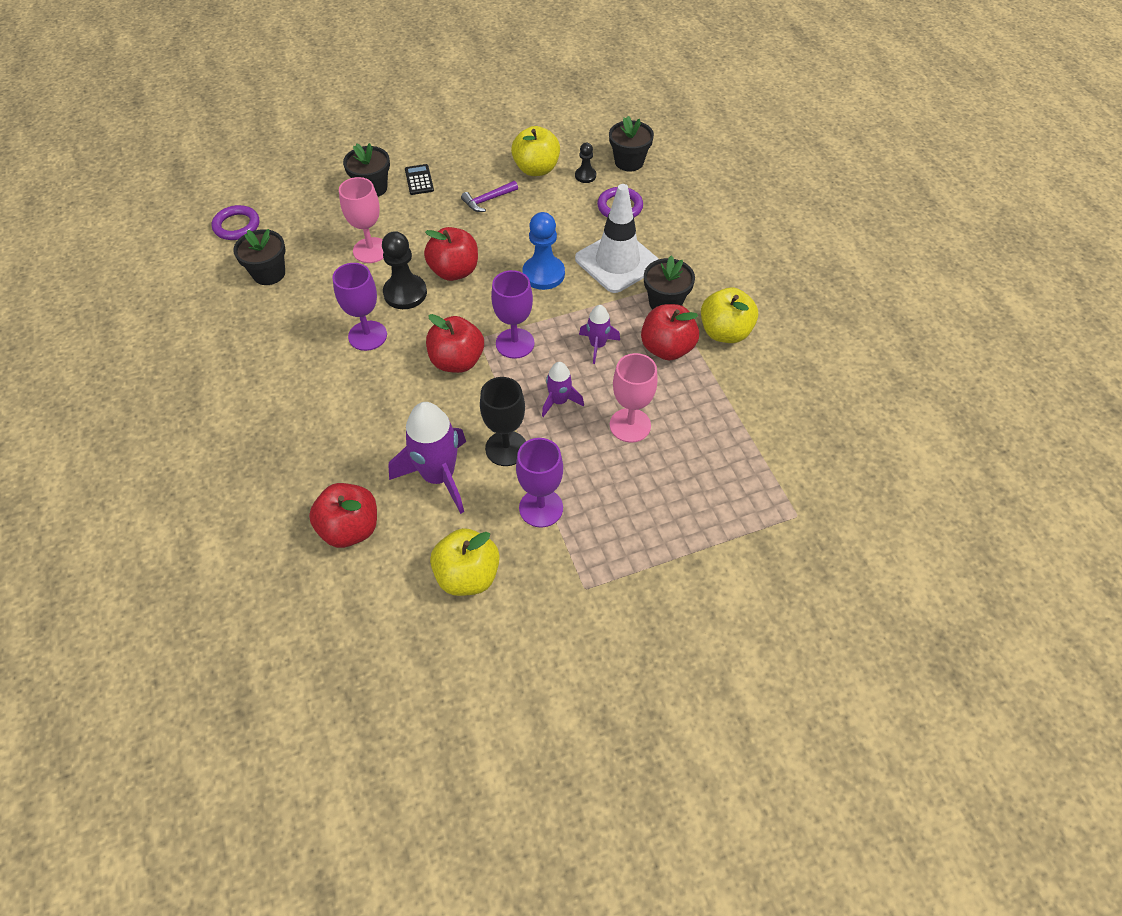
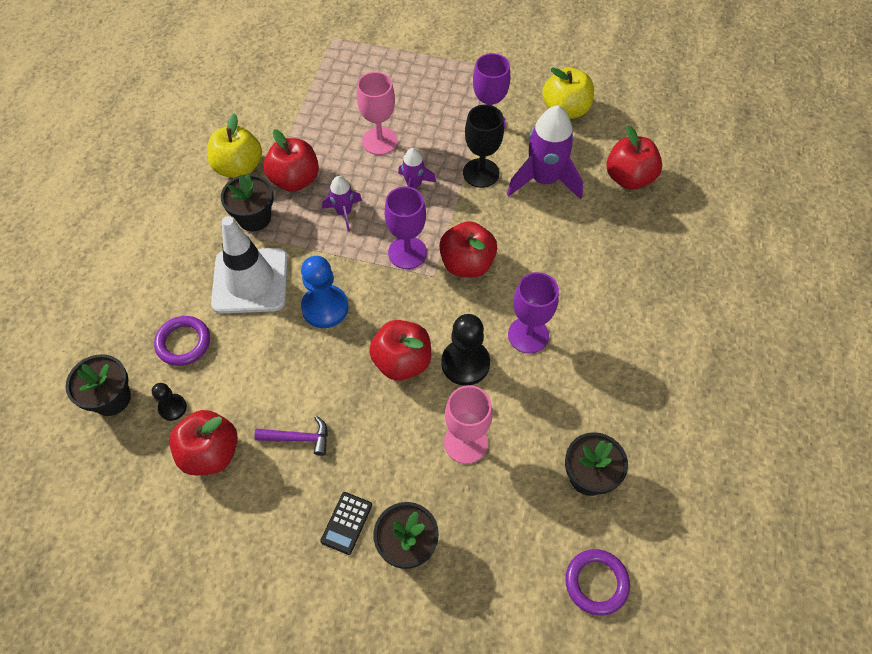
camera: 145 degrees left, 5 degrees up
(536, 169) = (210, 453): yellow apple -> red apple

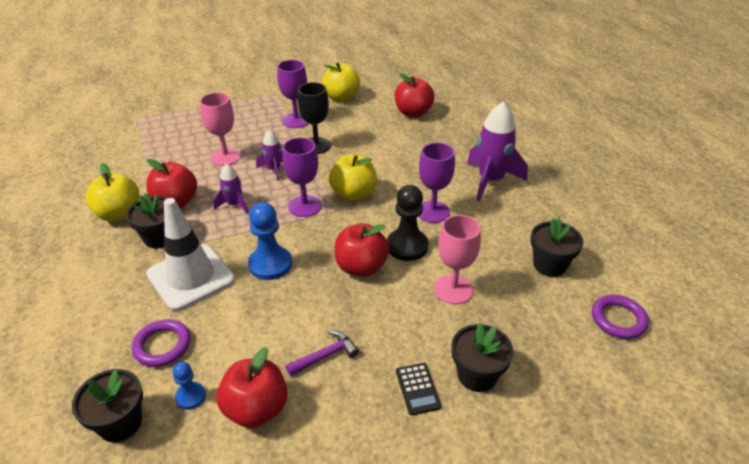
camera: 35 degrees left, 20 degrees down
(172, 407) = (190, 396): black pawn -> blue pawn
(467, 264) = (353, 194): red apple -> yellow apple
(544, 180) = (361, 133): purple rocket -> purple rocket (490, 181)

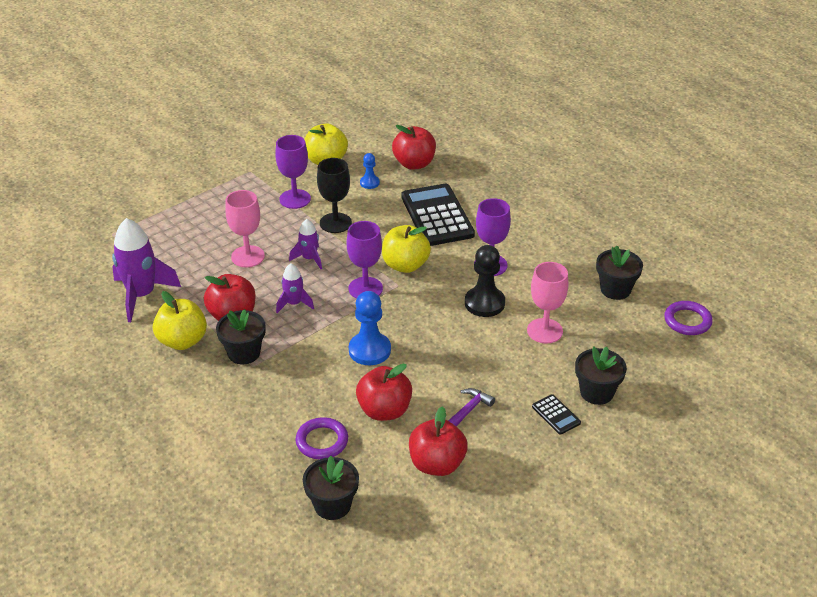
camera: 20 degrees left, 0 degrees up
(190, 277) = (303, 380): white traffic cone -> none
(190, 396) = (376, 471): blue pawn -> blue pawn (369, 183)
(361, 267) = (454, 332): red apple -> red apple (384, 410)
(408, 158) = (437, 216): none -> black calculator
(490, 181) = (528, 222): purple rocket -> purple rocket (141, 295)

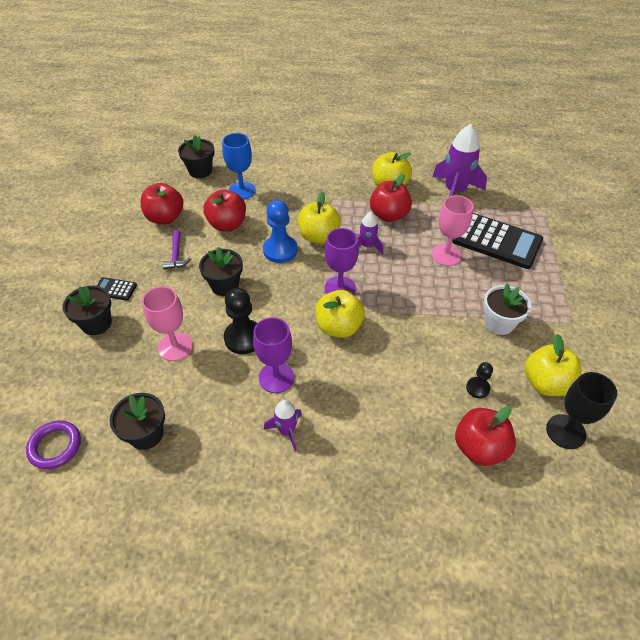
camera: 135 degrees right, 10 degrees up
(244, 353) = (348, 202): black flower pot -> black flower pot (225, 285)
(295, 199) = (499, 323): purple goblet -> white flower pot
(309, 258) = (408, 282): purple rocket -> purple rocket (286, 431)
(320, 339) = (318, 236): none -> yellow apple
(322, 441) = (242, 190): purple ring -> blue goblet
(335, 223) = (438, 325): black goblet -> black goblet (565, 431)
(369, 183) = (477, 388): blue pawn -> black pawn
(437, 216) = (378, 396): black calculator -> black calculator (496, 241)

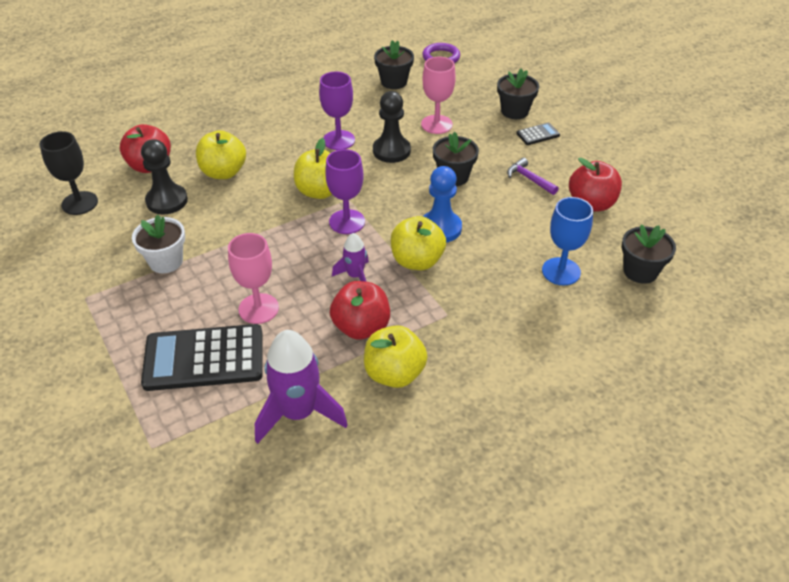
camera: 145 degrees right, 5 degrees down
(227, 224) = (524, 227): red apple -> none
(286, 431) = (302, 119): purple rocket -> none
(477, 388) = (167, 201): black pawn -> black pawn, size x1.81
(546, 383) = (104, 230): yellow apple -> yellow apple (223, 172)

